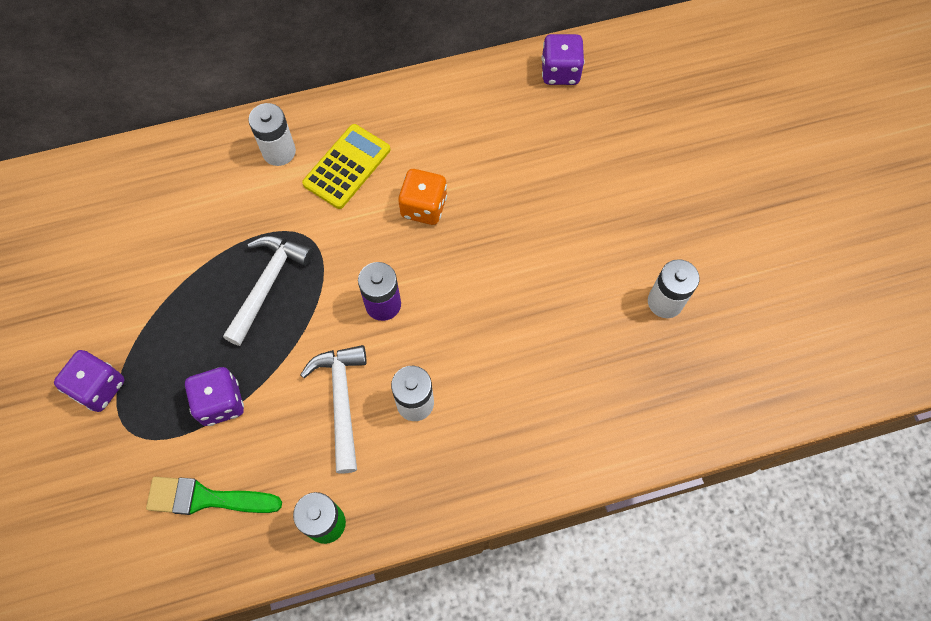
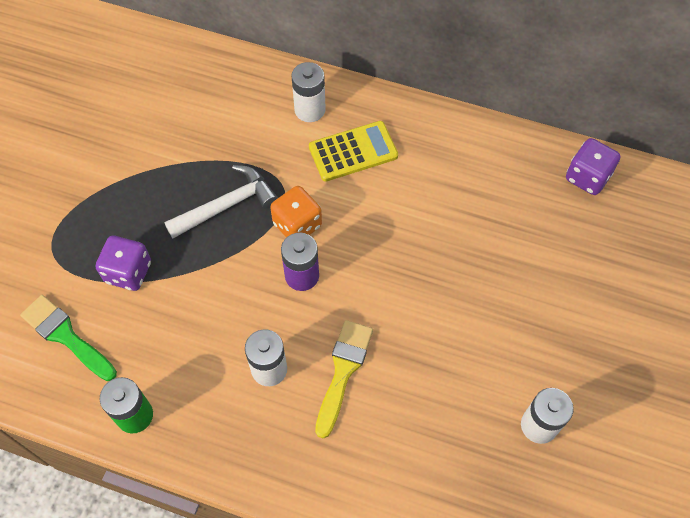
camera: 35 degrees right, 5 degrees down
(99, 387) = (55, 205): purple dice -> none
(342, 401) = (215, 330): white hammer -> none
(424, 207) = (390, 219): orange dice -> orange dice (297, 225)
(479, 363) = (343, 371): none -> yellow brush

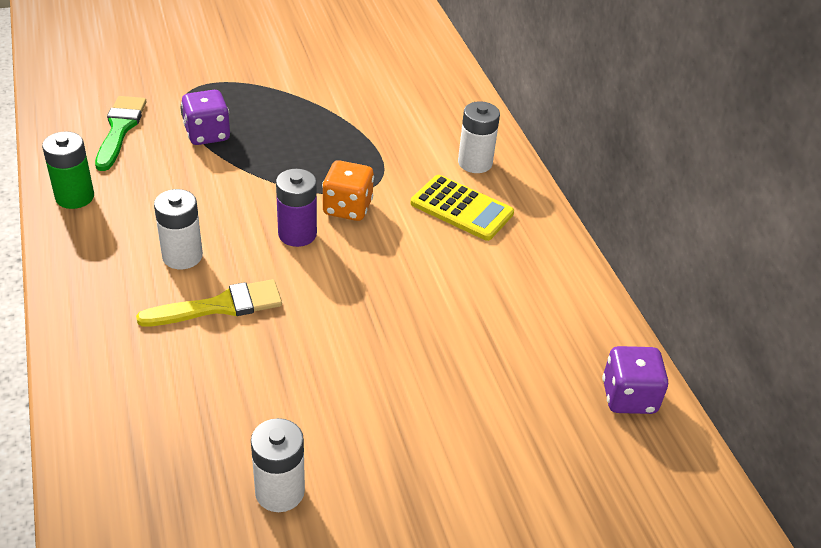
camera: 50 degrees right, 20 degrees down
(227, 205) = (324, 158): white hammer -> none

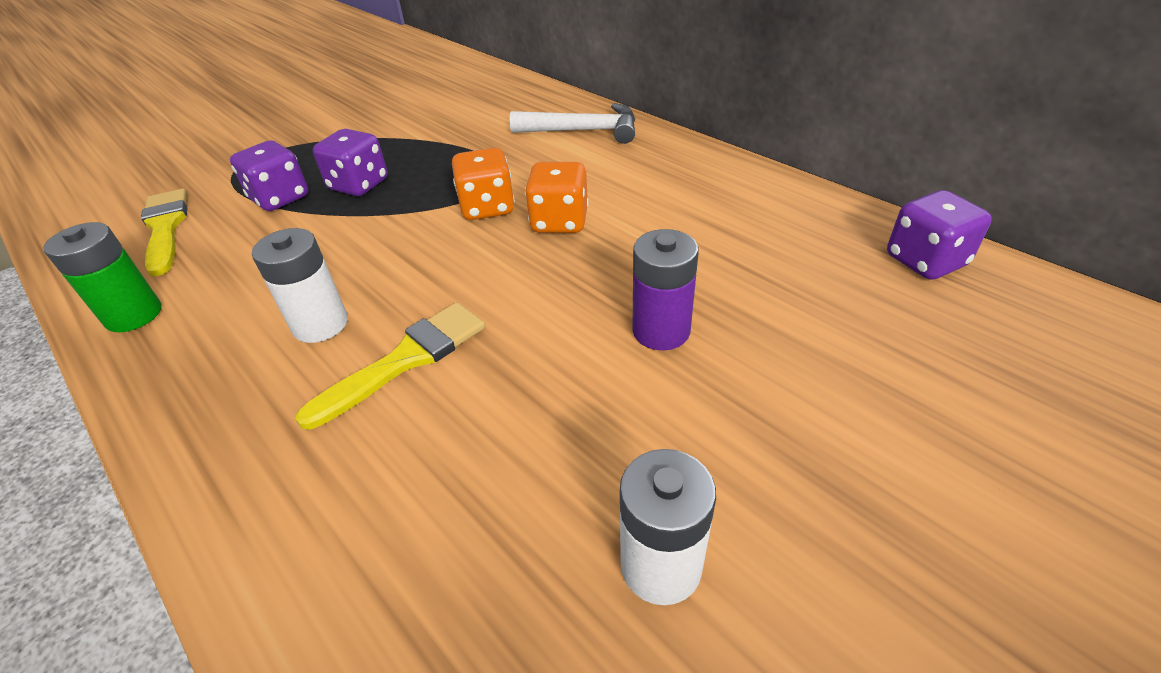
camera: 20 degrees left, 0 degrees up
(120, 129) = (165, 228): green brush -> yellow brush
(269, 145) = (359, 185): none -> purple dice
(297, 234) = (449, 250): purple battery -> purple battery (661, 331)
(390, 244) = (559, 222): none -> orange dice
(461, 208) = (604, 168): yellow calculator -> none
(475, 163) = (583, 131): white battery -> white hammer

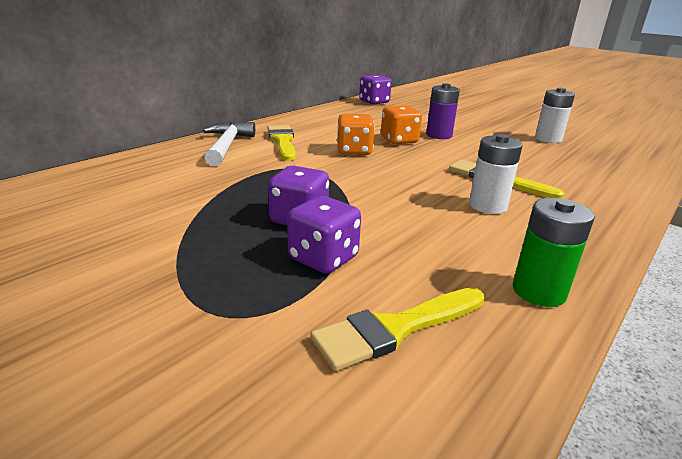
camera: 100 degrees left, 15 degrees down
(487, 208) = (338, 169): orange dice -> orange dice (399, 141)
(604, 164) = (282, 141): none -> yellow brush

